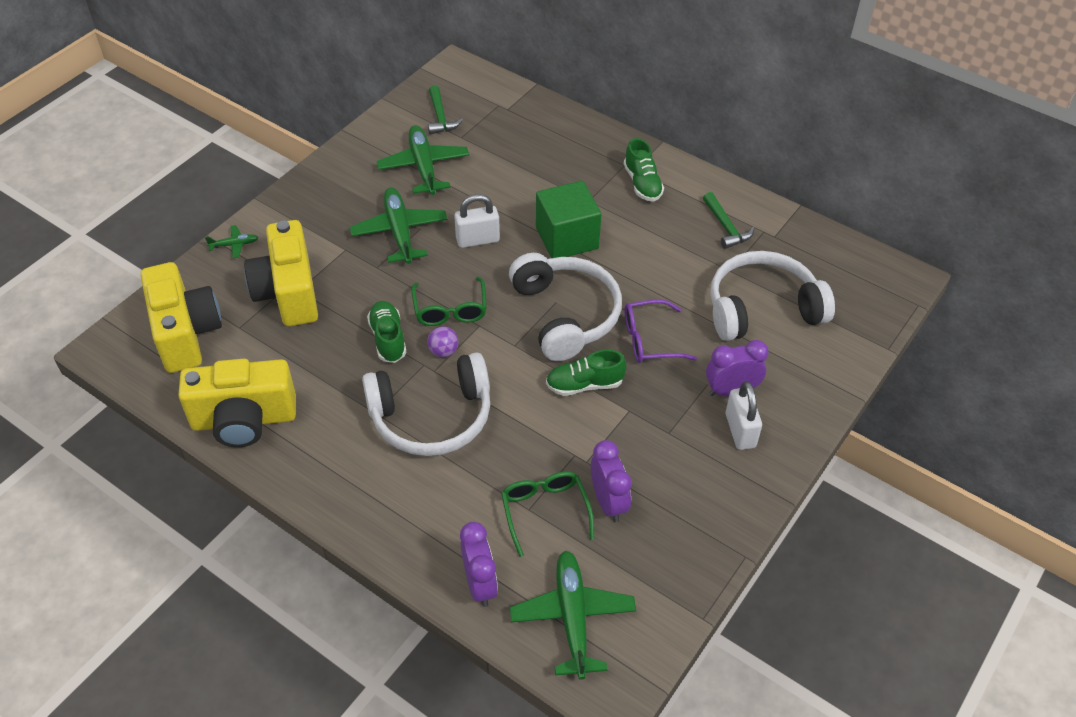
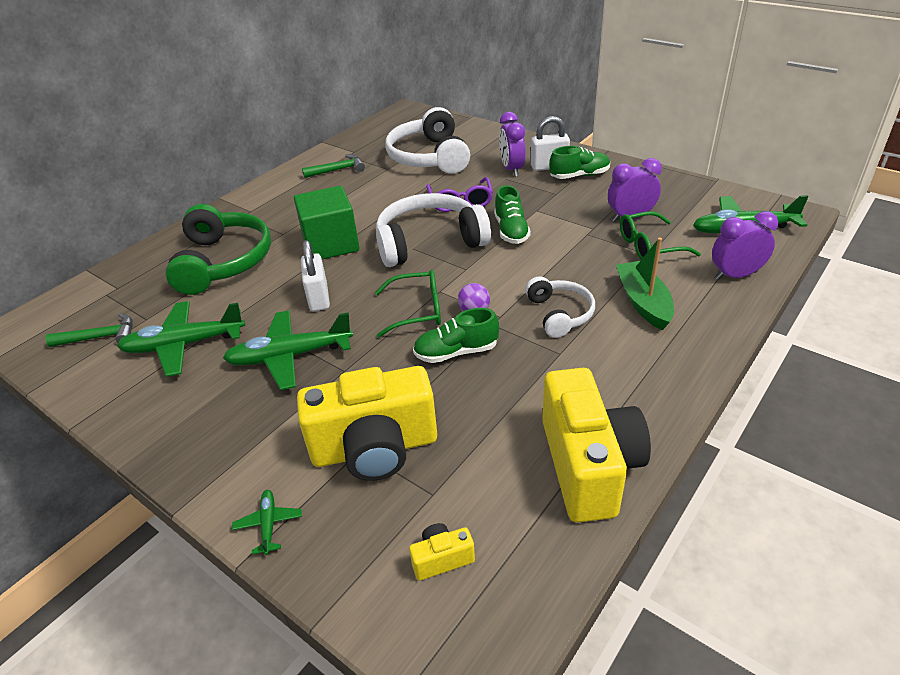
camera: 85 degrees left, 10 degrees down
(186, 333) = (442, 559): yellow camera -> yellow camera, size x0.41
(432, 417) = (560, 314): white headphones -> white headphones, size x0.56
(441, 488) = (643, 302): none -> green boat
(542, 167) = (223, 262): none -> green headphones
(642, 183) = (271, 207): green shoe -> green shoe (579, 176)

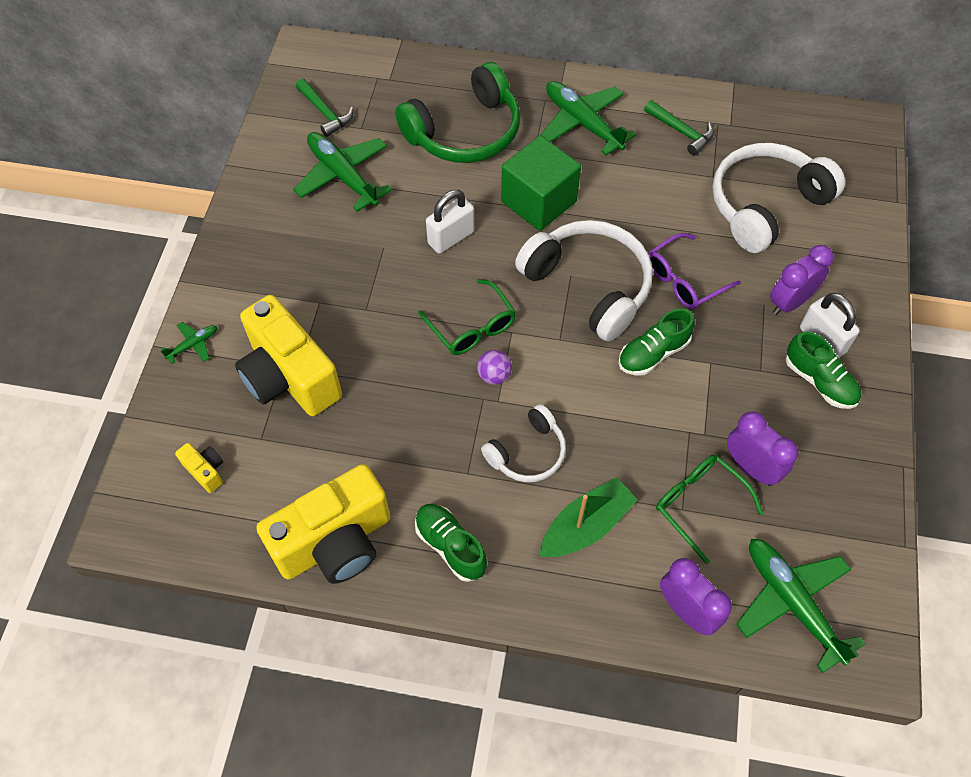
camera: 60 degrees right, 20 degrees up
(290, 356) = (364, 260): green plane -> green plane (583, 123)
(456, 352) = (429, 385): green shoe -> green shoe (450, 546)

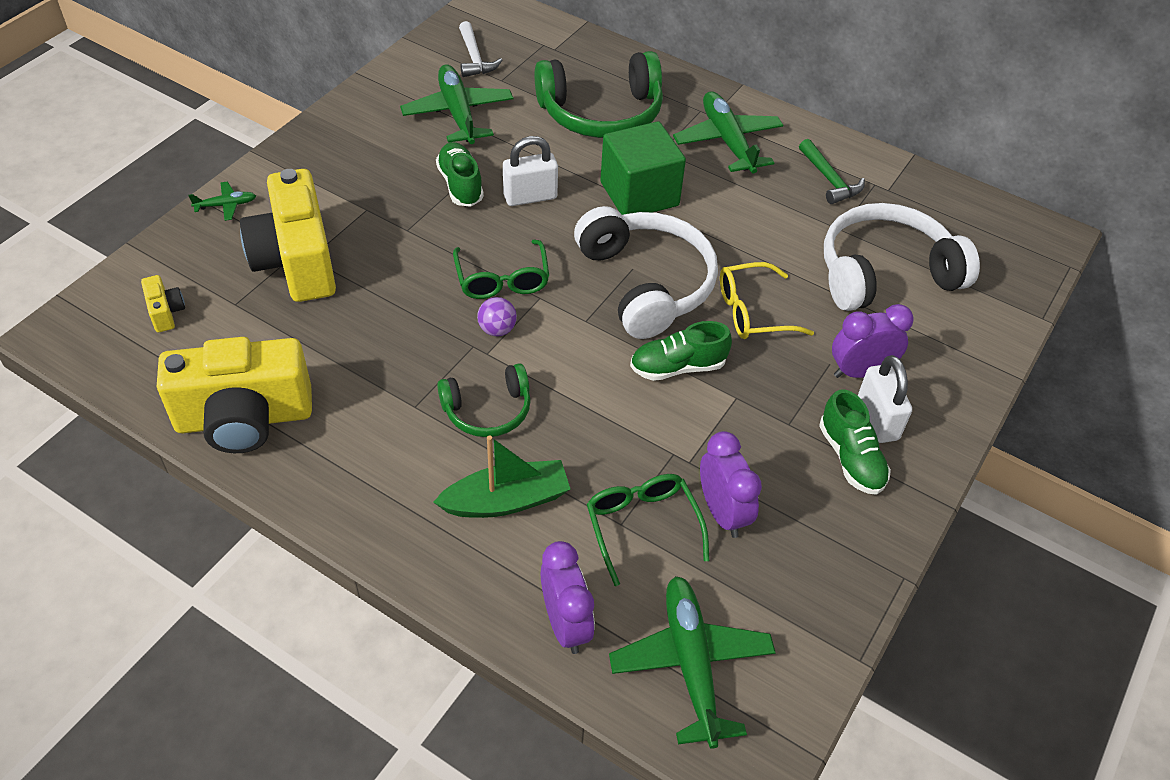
camera: 20 degrees right, 10 degrees down
(325, 113) = (474, 58): green hammer -> white hammer
(450, 546) = (355, 465): green shoe -> green shoe (460, 185)
(527, 453) = (488, 410): white headphones -> green headphones
(684, 280) = (752, 312): purple glasses -> yellow glasses

